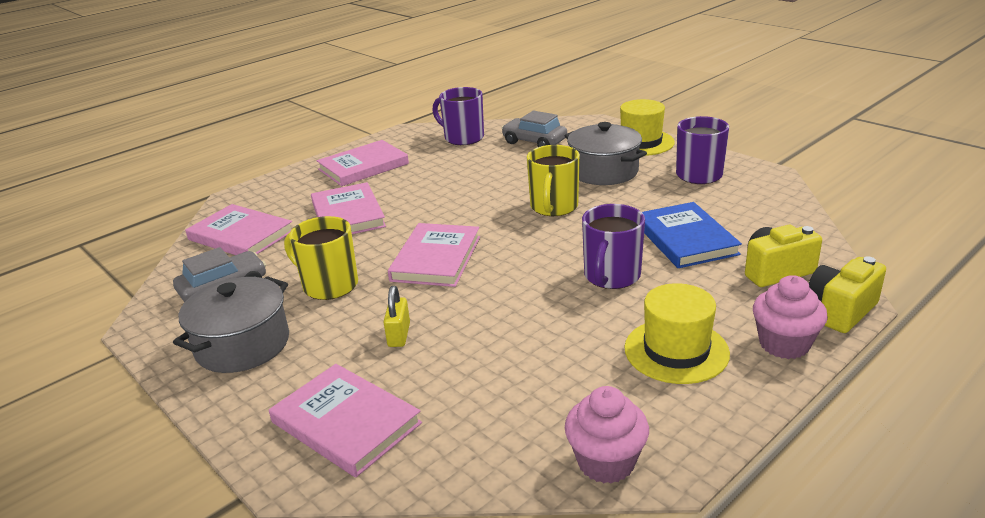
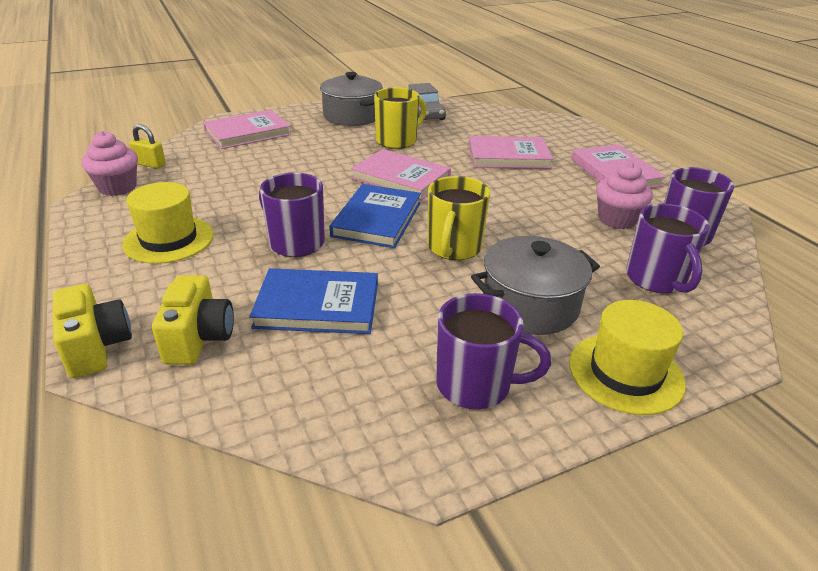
camera: 105 degrees right, 5 degrees up
(241, 235) = (498, 121): pink book -> none
(399, 335) = (311, 153): yellow padlock -> yellow padlock (150, 164)
(534, 142) = (656, 279): grey car -> purple mug
(534, 249) = (377, 219): none -> blue book
(554, 207) = (454, 248): yellow mug -> yellow mug turned 105 degrees counterclockwise
(784, 344) = (107, 290): pink cupcake -> pink cupcake (617, 220)

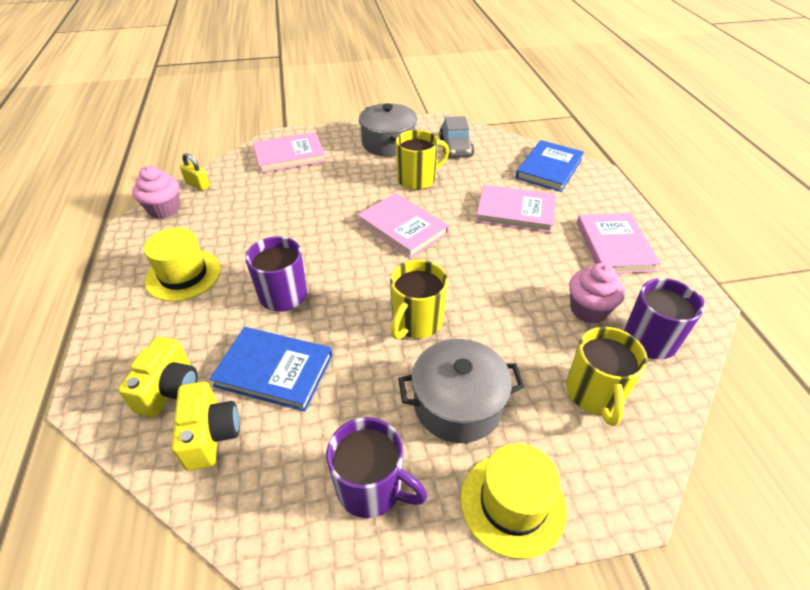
camera: 15 degrees right, 10 degrees up
(96, 347) = (93, 384): yellow camera -> yellow camera (210, 435)
(377, 219) = (362, 276): blue book -> blue book (549, 168)
(656, 279) = (594, 394): purple mug -> yellow mug

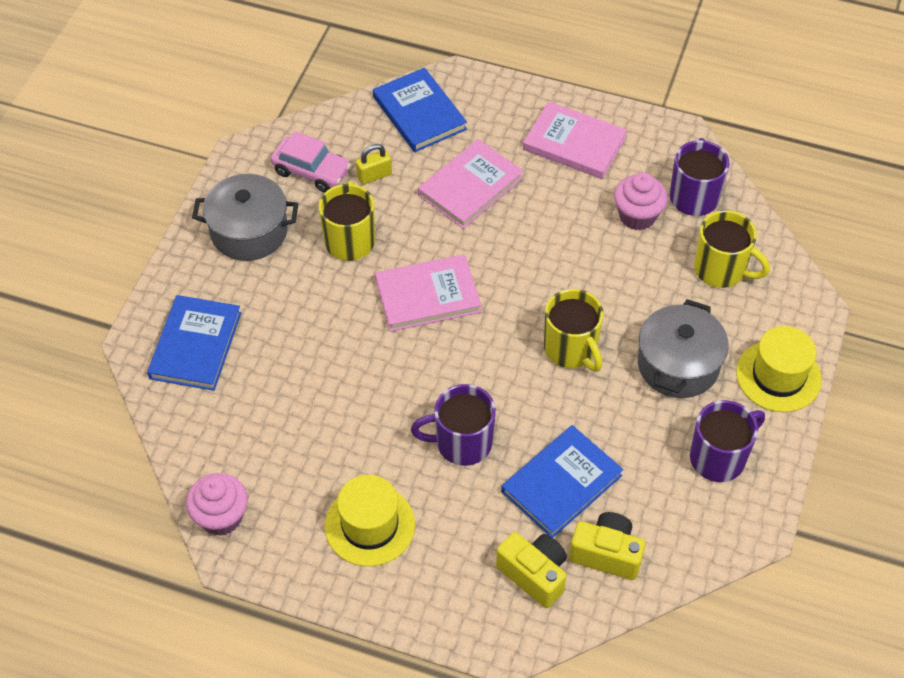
camera: 60 degrees left, 10 degrees up
(198, 185) = (190, 467): yellow padlock -> yellow padlock (374, 175)
(289, 155) = (195, 345): pink book -> blue book
(455, 147) = (311, 171): grey car -> pink car

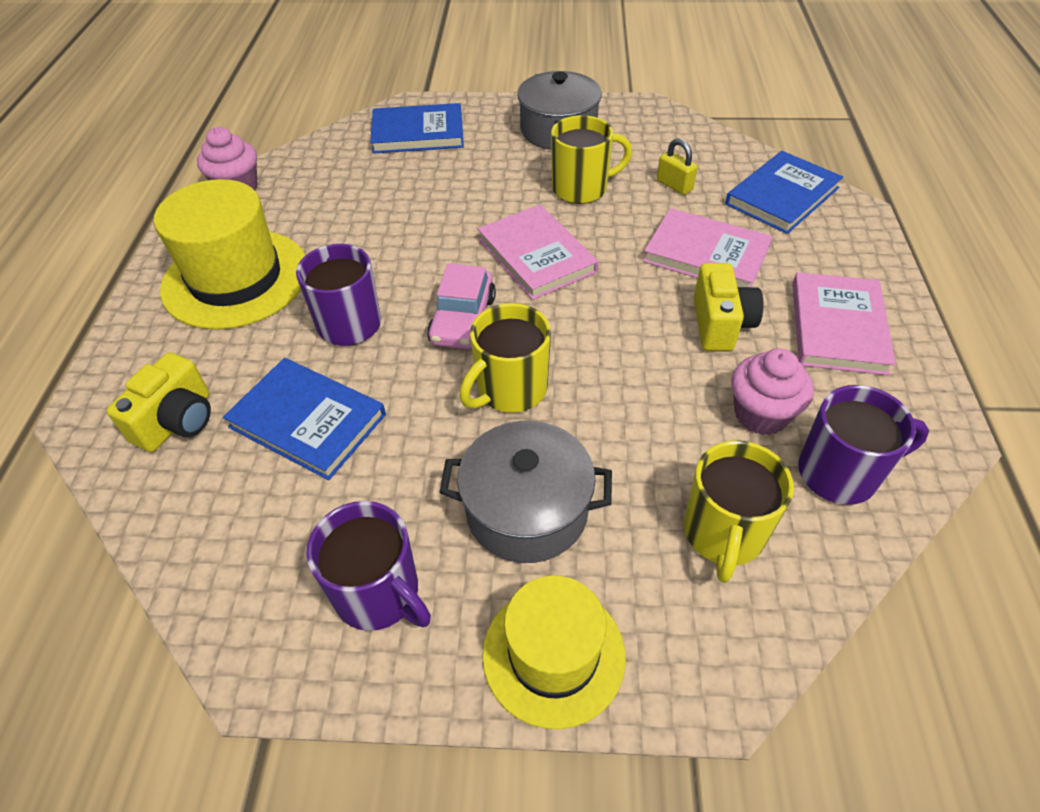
camera: 75 degrees right, 5 degrees down
(311, 171) = (653, 147): pink car -> pink car (463, 320)
(370, 525) = (236, 278): yellow hat -> yellow hat, size x1.52
(606, 554) = (208, 487): yellow camera -> yellow camera (720, 324)

